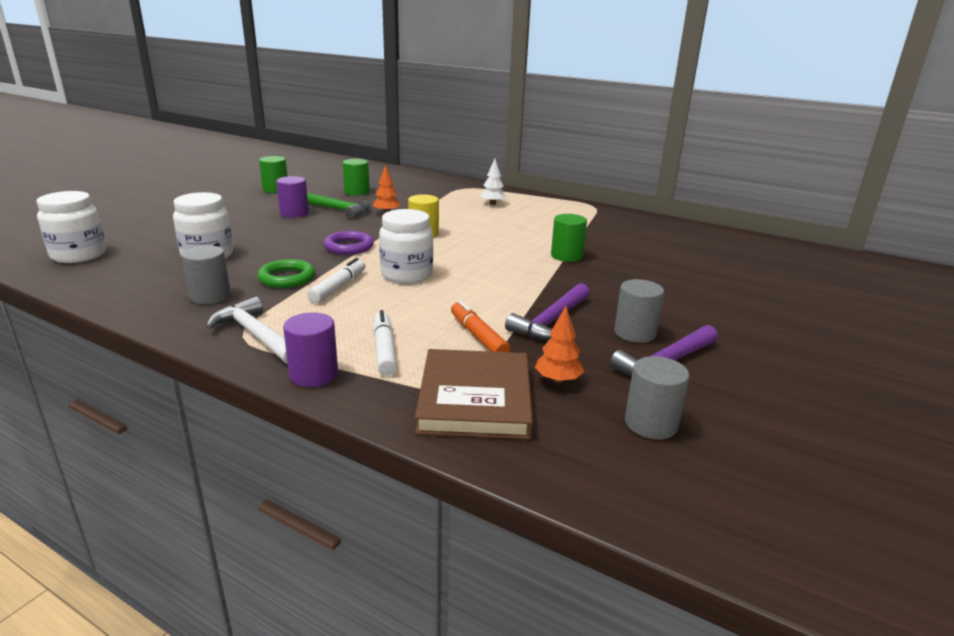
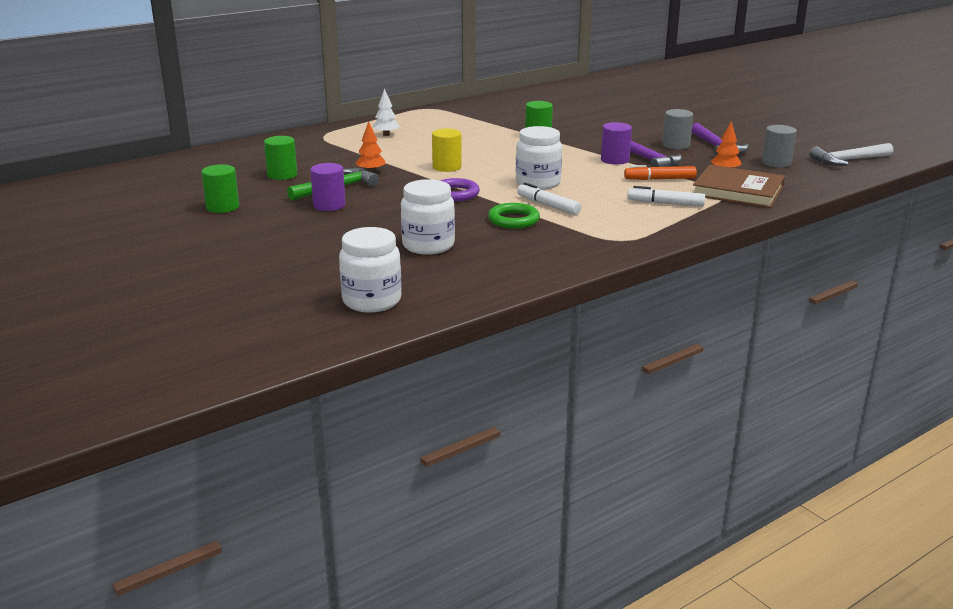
camera: 65 degrees left, 0 degrees up
(210, 296) = (534, 247): grey cylinder -> none
(256, 335) = (623, 236): white hammer -> white hammer (848, 160)
(314, 374) = (691, 224): purple cylinder -> purple cylinder (615, 160)

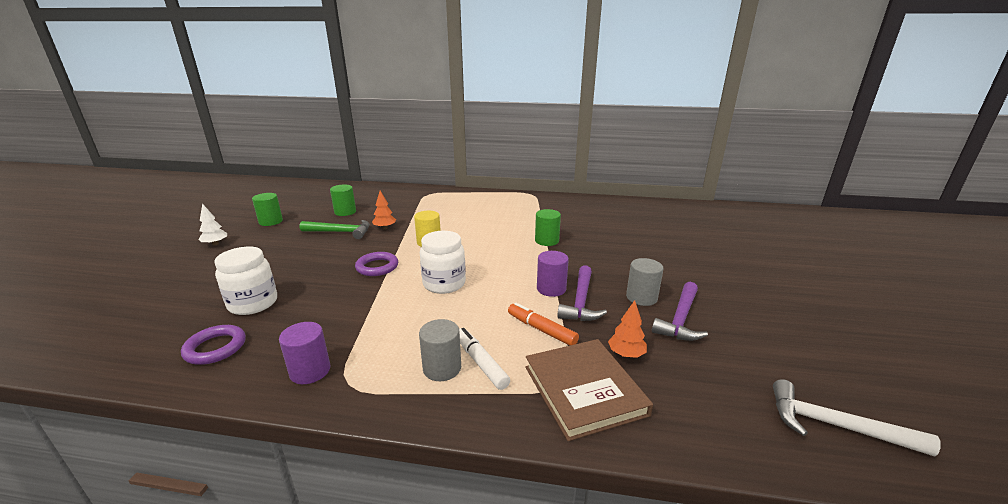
camera: 45 degrees right, 0 degrees up
(329, 205) = (305, 243): purple cylinder -> purple cylinder (310, 371)
(372, 301) = (112, 333): white jar -> none
(386, 135) = (460, 204): white tree -> white tree (215, 244)
(485, 268) = (215, 348): none -> purple ring
(513, 220) = (345, 310): green ring -> none
(548, 205) = (397, 310): white marker -> none
(776, 163) = (712, 374): grey cylinder -> grey cylinder (442, 368)

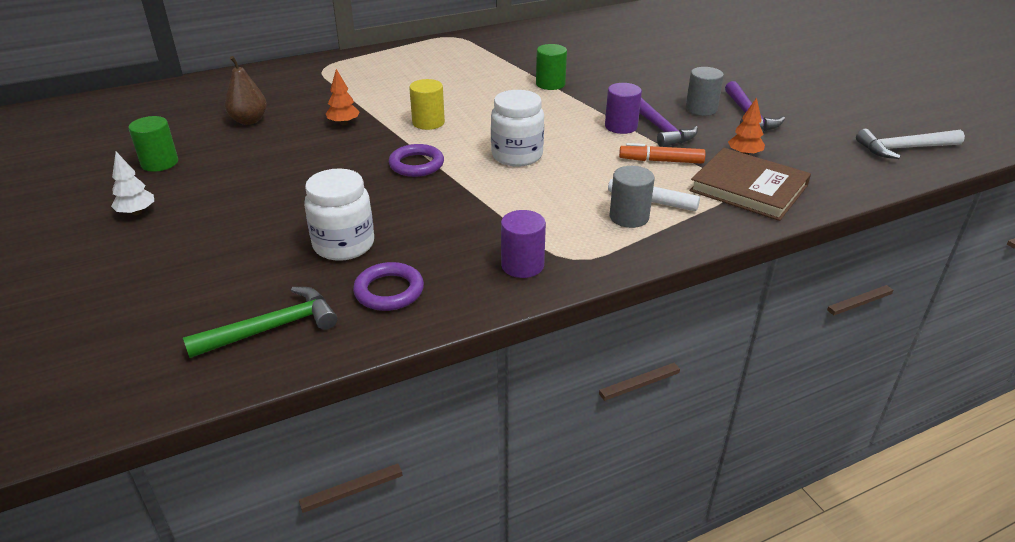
camera: 35 degrees left, 10 degrees up
(340, 232) = (294, 145): green hammer -> green hammer (271, 328)
(345, 212) = (249, 121): green cylinder -> brown pear

